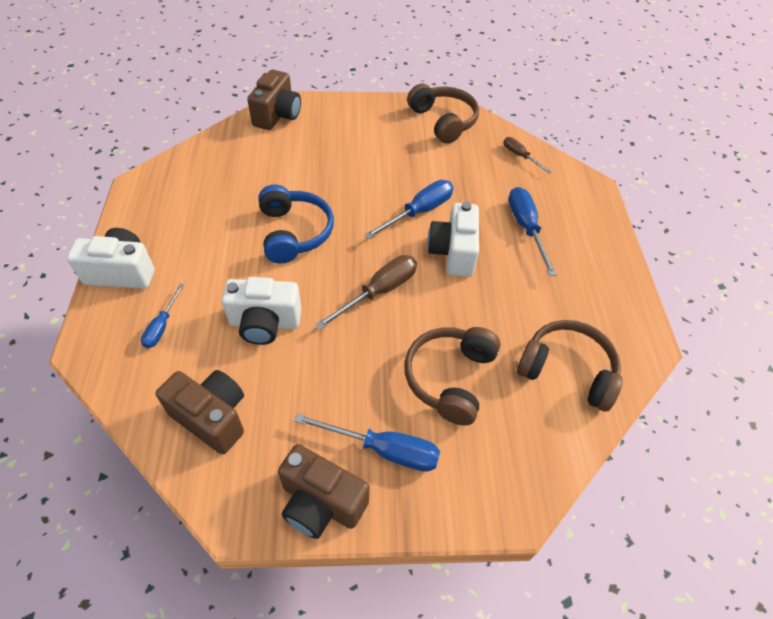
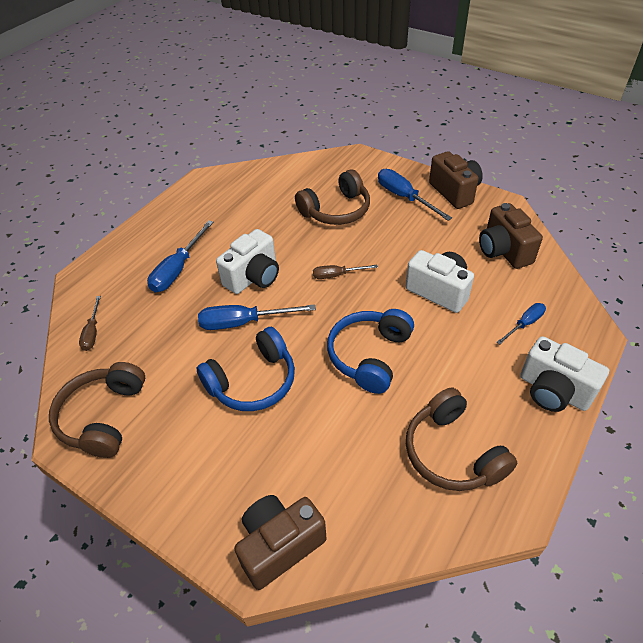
camera: 140 degrees left, 5 degrees down
(369, 177) = (253, 381): none -> blue headphones
(379, 292) = (337, 275): brown screwdriver -> brown screwdriver, size x0.60
(567, 370) = (264, 186): brown headphones -> brown headphones (452, 452)

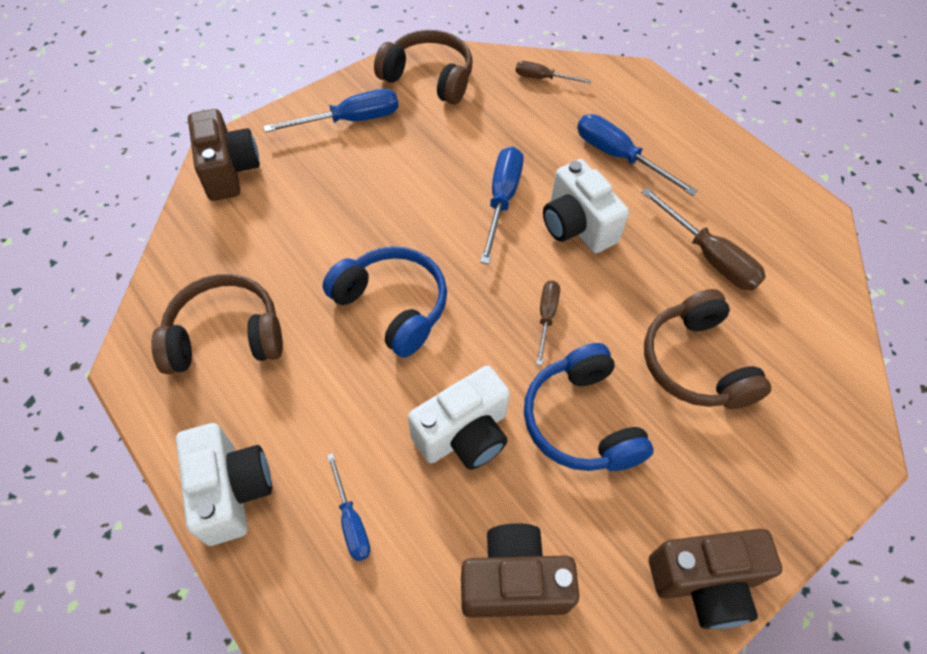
camera: 105 degrees right, 10 degrees up
(253, 381) = (412, 190): blue headphones -> blue headphones (581, 421)
(255, 215) = (709, 256): none -> brown screwdriver
(404, 197) = (707, 482): blue screwdriver -> blue screwdriver (350, 120)
(553, 391) = (231, 491): white camera -> white camera turned 105 degrees clockwise

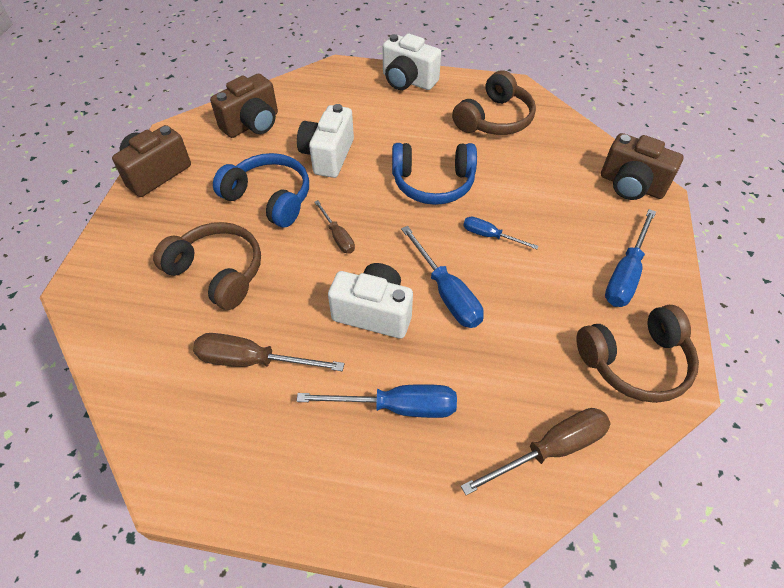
camera: 140 degrees right, 5 degrees down
(351, 521) = (345, 101): blue screwdriver -> blue screwdriver (490, 236)
(542, 78) = (550, 450): brown screwdriver -> brown screwdriver, size x1.67

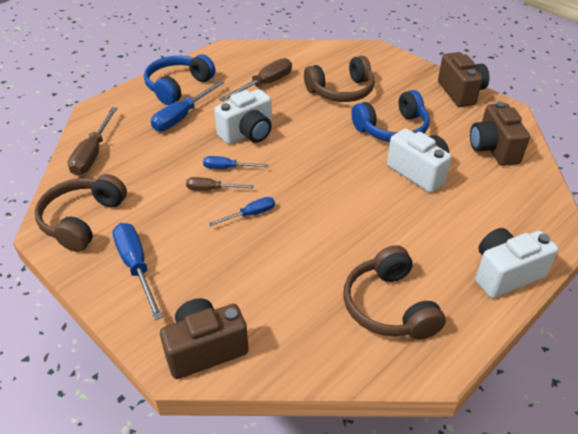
camera: 125 degrees right, 10 degrees down
(338, 236) = (325, 144): brown screwdriver -> brown screwdriver (211, 189)
(433, 183) = (335, 214): blue headphones -> blue headphones (178, 86)
(446, 293) = (227, 168): blue screwdriver -> blue screwdriver, size x0.60

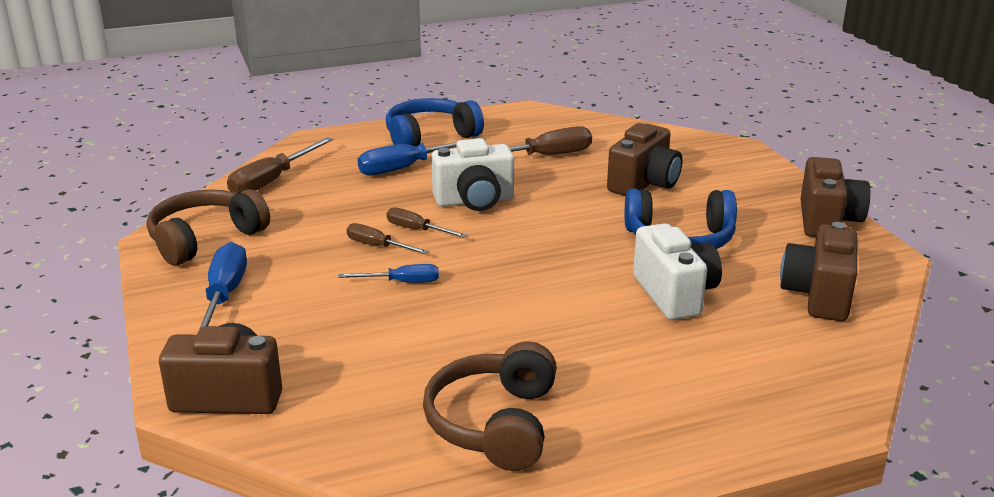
camera: 25 degrees right, 15 degrees down
(227, 168) = (417, 230): blue screwdriver -> brown screwdriver
(341, 91) = (644, 184): brown headphones -> brown camera
(505, 274) = (698, 438): white camera -> none

